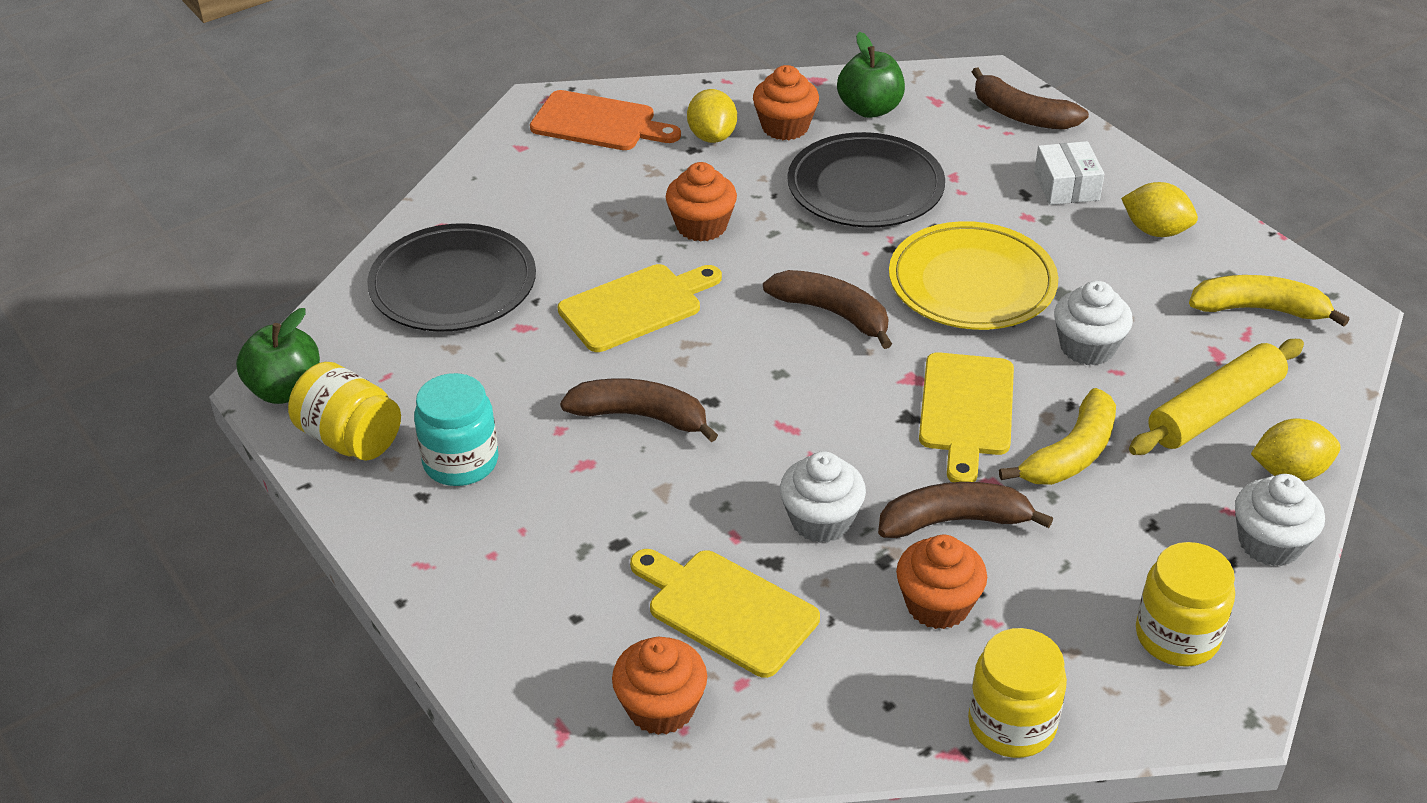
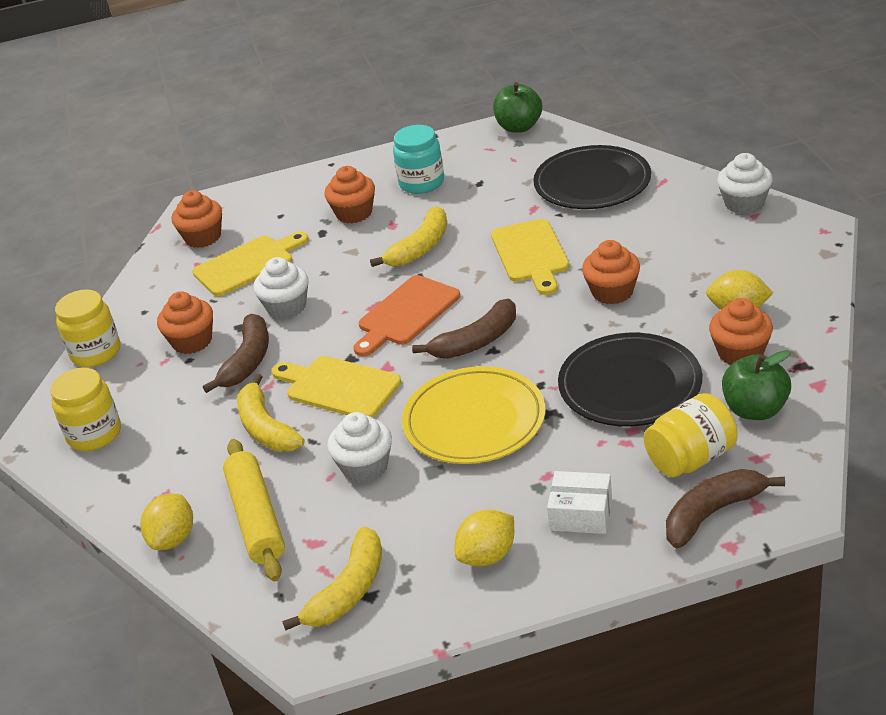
camera: 115 degrees right, 5 degrees down
(350, 438) = (464, 148): yellow jar -> yellow jar (691, 458)
(558, 519) = (354, 213): none -> orange cupcake
(599, 123) = (778, 254): orange cutting board -> orange cutting board (406, 314)
(640, 416) = (420, 248): brown banana -> yellow banana
(1269, 543) = (124, 503): white cupcake -> white cupcake (744, 203)

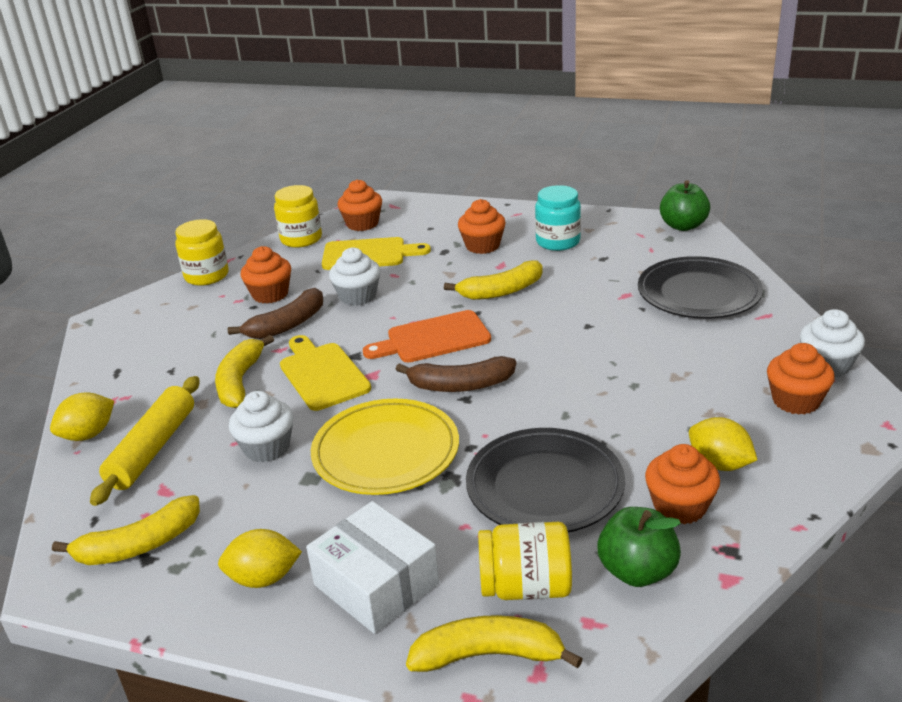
camera: 30 degrees right, 5 degrees down
(94, 434) = (138, 332): yellow jar -> yellow jar (301, 239)
(531, 254) = (583, 332): yellow cutting board -> none
(581, 513) = (376, 584): white box -> white box, size x1.51
(612, 292) = (618, 394): orange cupcake -> orange cupcake (796, 401)
(713, 513) = (488, 655): brown banana -> yellow banana

